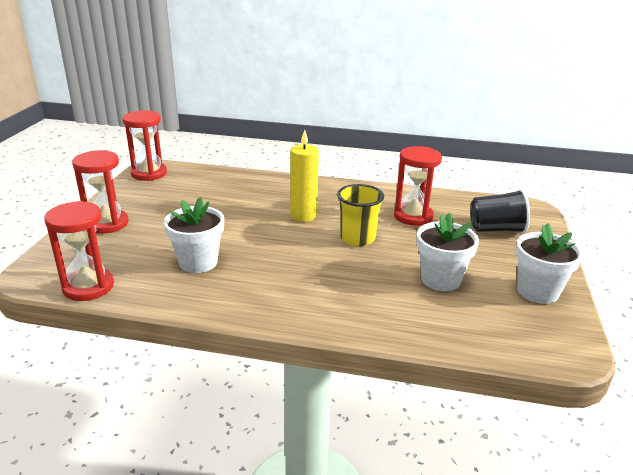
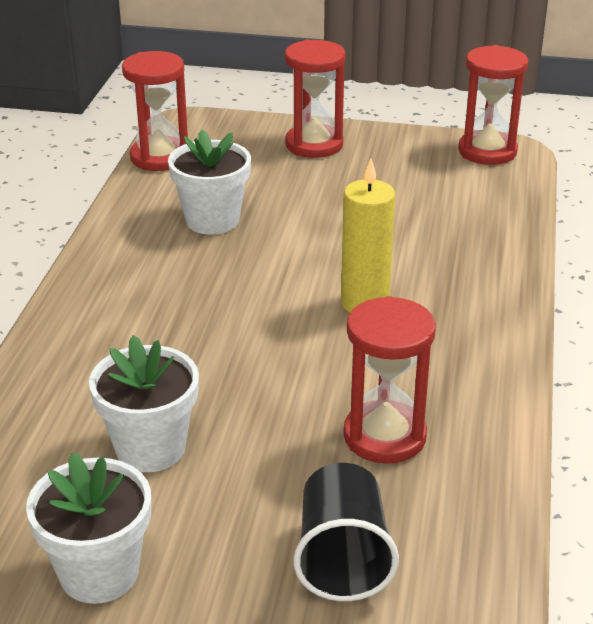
camera: 90 degrees right, 5 degrees up
(357, 238) = (288, 361): yellow cup -> none

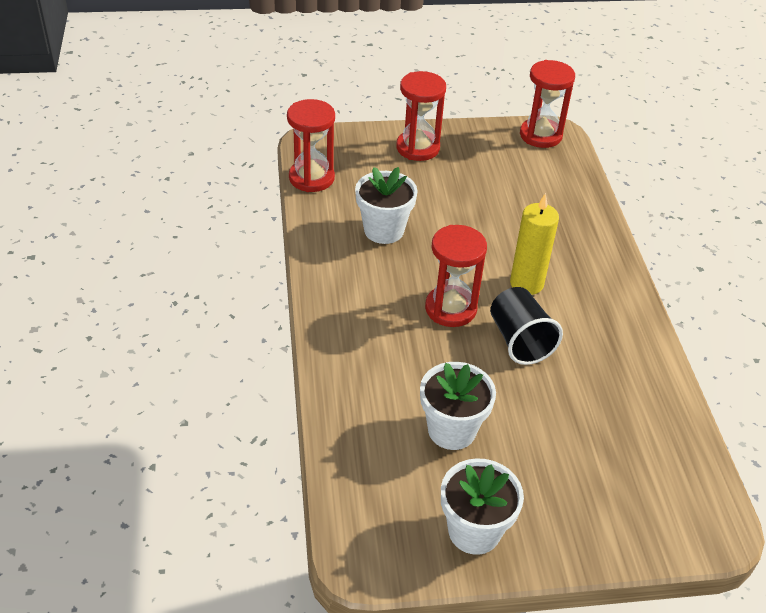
camera: 20 degrees left, 10 degrees up
(342, 558) = (615, 483): black cup -> black cup (519, 341)
(384, 436) = (593, 387): red hourglass -> red hourglass (450, 308)

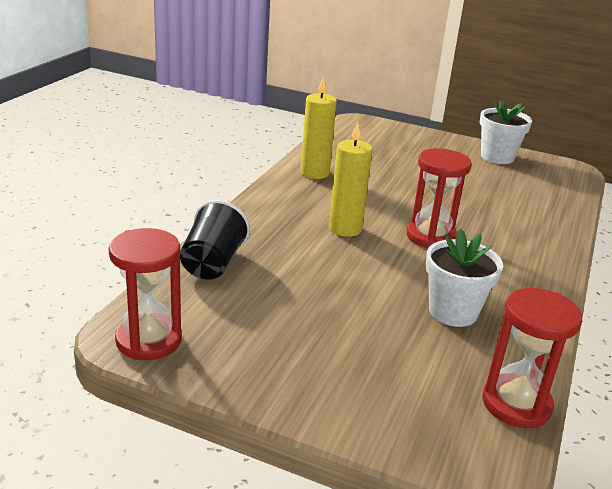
camera: 150 degrees left, 15 degrees down
(418, 148) = (334, 389): red hourglass -> none
(452, 430) = (482, 187): white flower pot -> none
(519, 341) = (390, 204): black cup -> black cup (212, 263)
(632, 358) = (315, 173): none -> yellow candle

